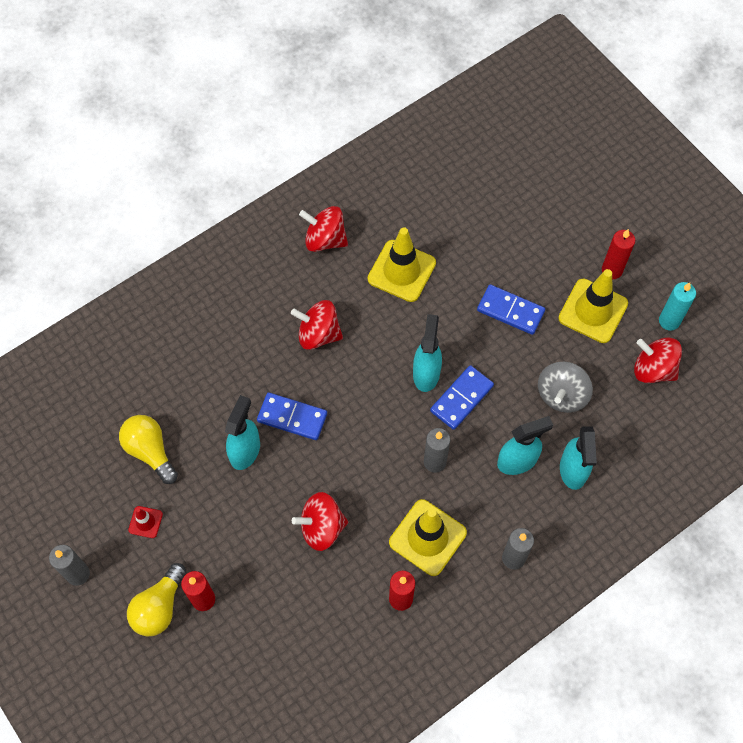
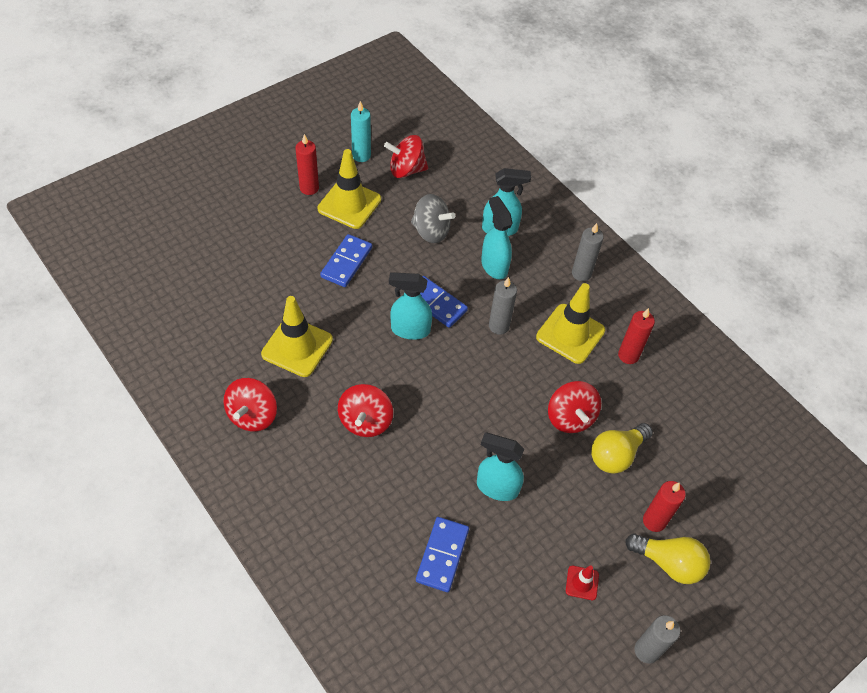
camera: 95 degrees left, 10 degrees down
(150, 451) = (502, 583): yellow light bulb -> yellow light bulb (616, 455)
(292, 417) = (459, 444): blue domino -> blue domino (442, 555)
(653, 369) = (406, 170): red spinning top -> red spinning top turned 60 degrees clockwise

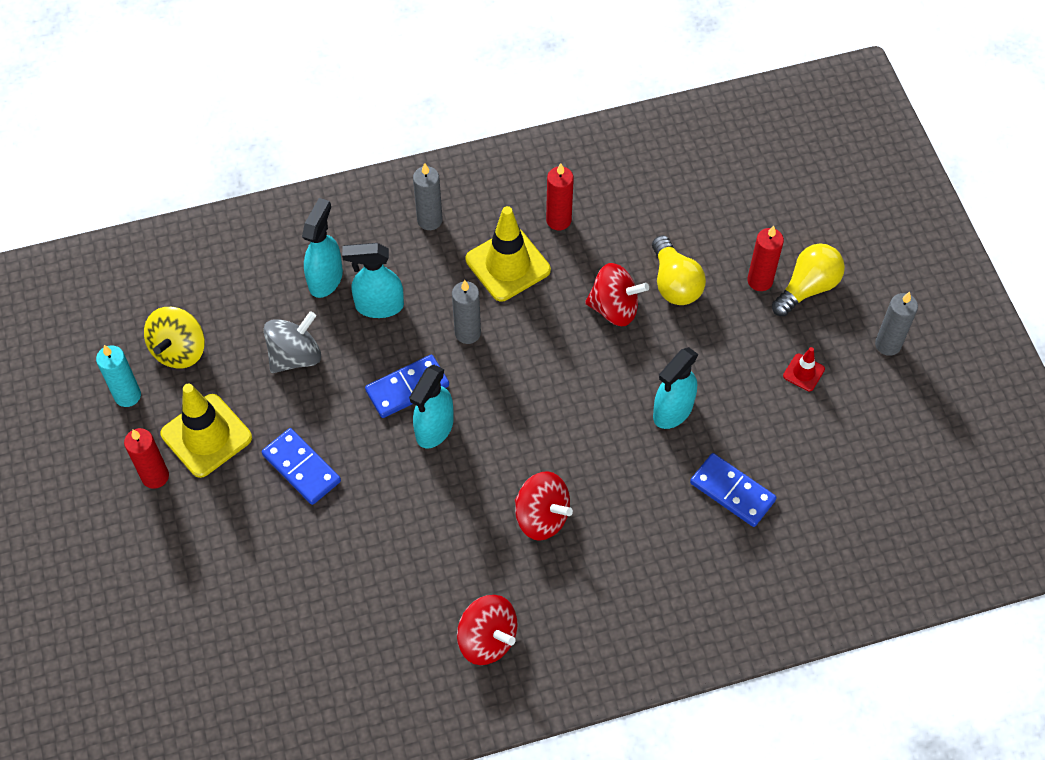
camera: 65 degrees left, 5 degrees up
(297, 347) = (408, 562): yellow traffic cone -> none
(406, 170) = (179, 350): red spinning top -> yellow spinning top

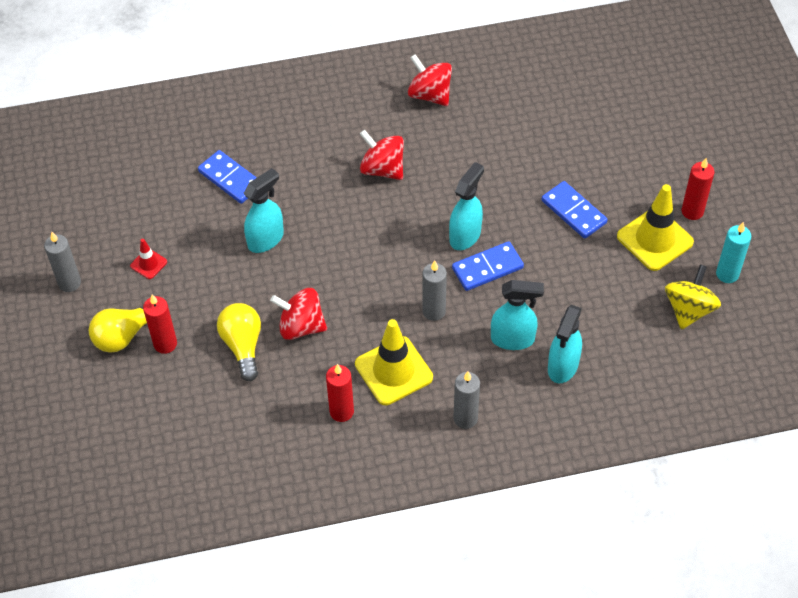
camera: 175 degrees left, 5 degrees down
(295, 356) = (586, 299): grey spinning top -> none

